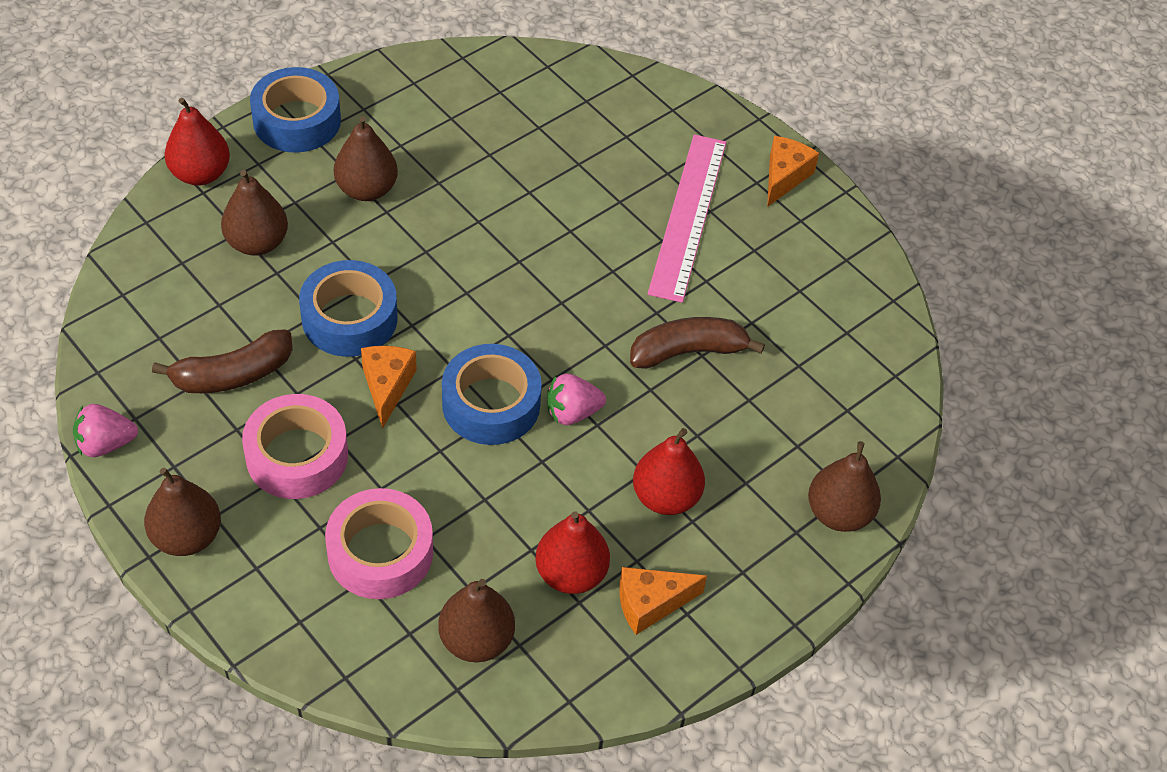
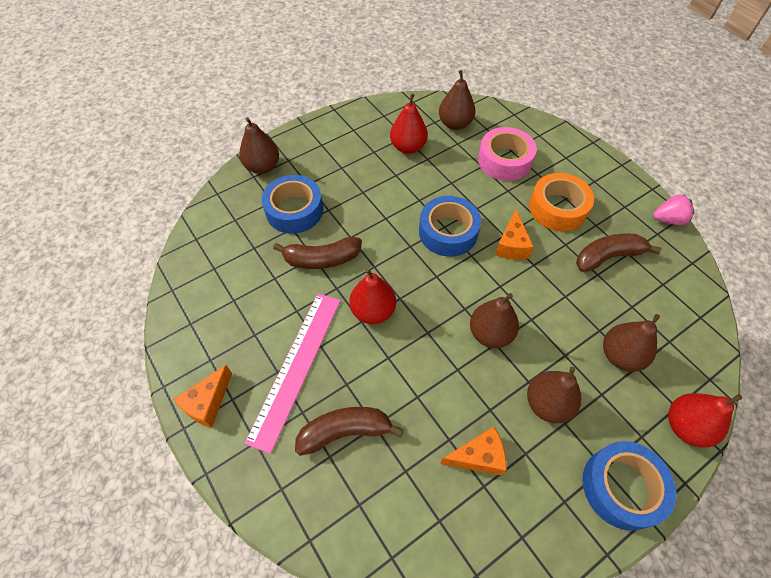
camera: 170 degrees left, 5 degrees up
(187, 537) = (605, 172): brown pear -> brown pear (490, 334)
(297, 456) = (557, 208): pink tape -> orange tape
(349, 318) = (542, 292): blue tape -> blue tape (294, 210)
(572, 412) = (399, 225): pink strawberry -> none
(612, 156) = (345, 432): none -> brown banana
(650, 604) = (370, 134): orange cheese -> orange cheese (478, 457)
(665, 497) = (353, 178): red pear -> red pear (373, 311)

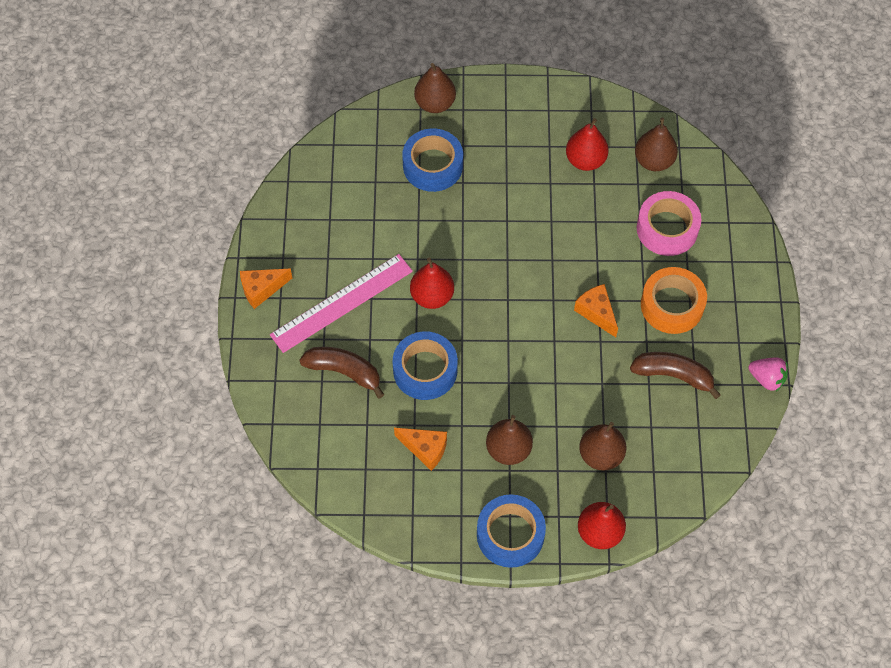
camera: 35 degrees right, 5 degrees up
(321, 259) = (423, 226): brown banana -> none
(448, 232) = (551, 267): blue tape -> blue tape (425, 370)
(490, 334) = (511, 372): brown pear -> none
(511, 245) = (596, 312): orange cheese -> orange cheese turned 105 degrees clockwise

